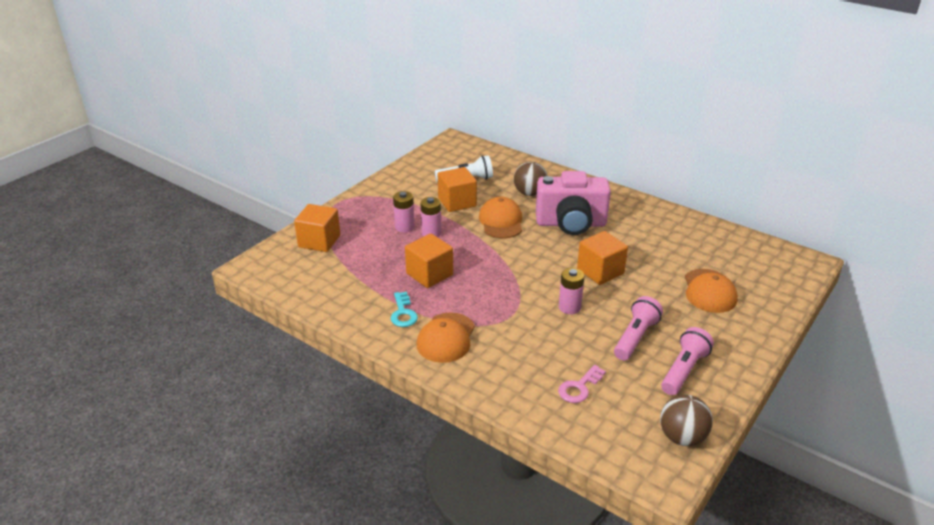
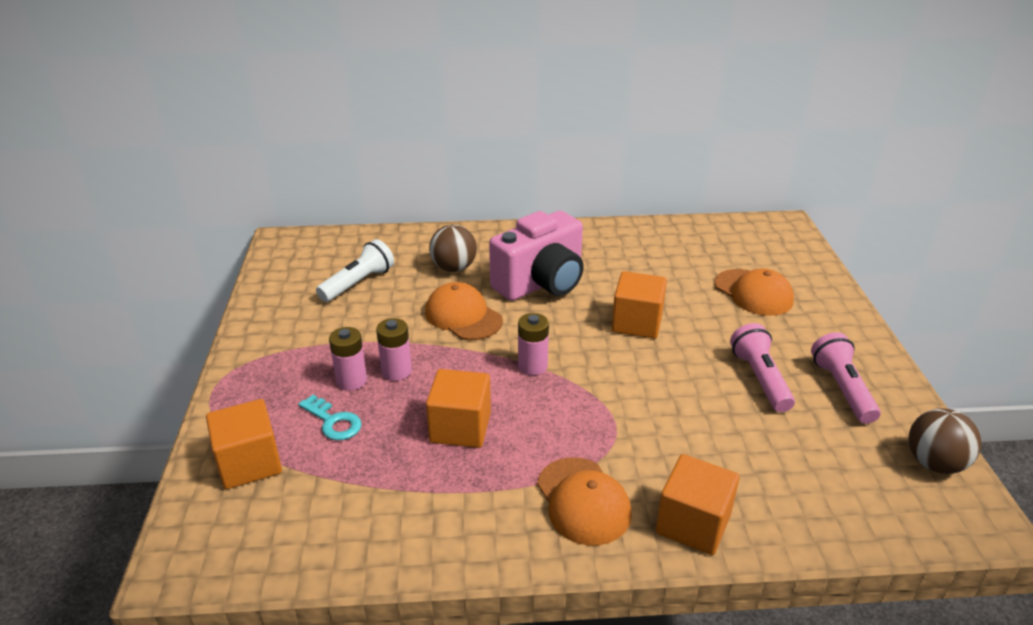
camera: 40 degrees left, 0 degrees up
(403, 313) = (492, 500): turquoise key -> turquoise key (333, 422)
(457, 202) = (381, 316): orange cube -> orange cube (693, 524)
(569, 307) = (660, 381): pink battery -> pink battery (532, 366)
(579, 387) = (788, 470): pink key -> none

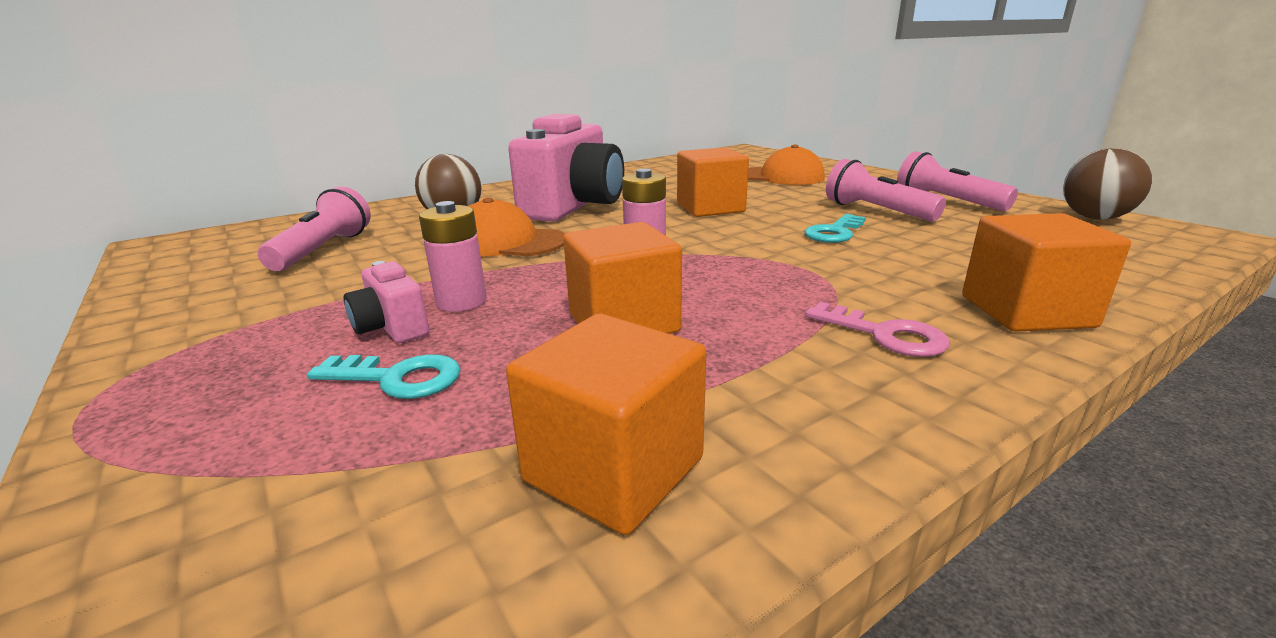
camera: 30 degrees left, 10 degrees down
(249, 463) = (236, 496): orange cube -> orange cube (614, 469)
(351, 381) = (392, 328): pink battery -> pink camera
(358, 283) = (323, 250): white flashlight -> pink flashlight
(583, 501) = (885, 335): orange cap -> pink key
(688, 393) = (834, 232): none -> turquoise key

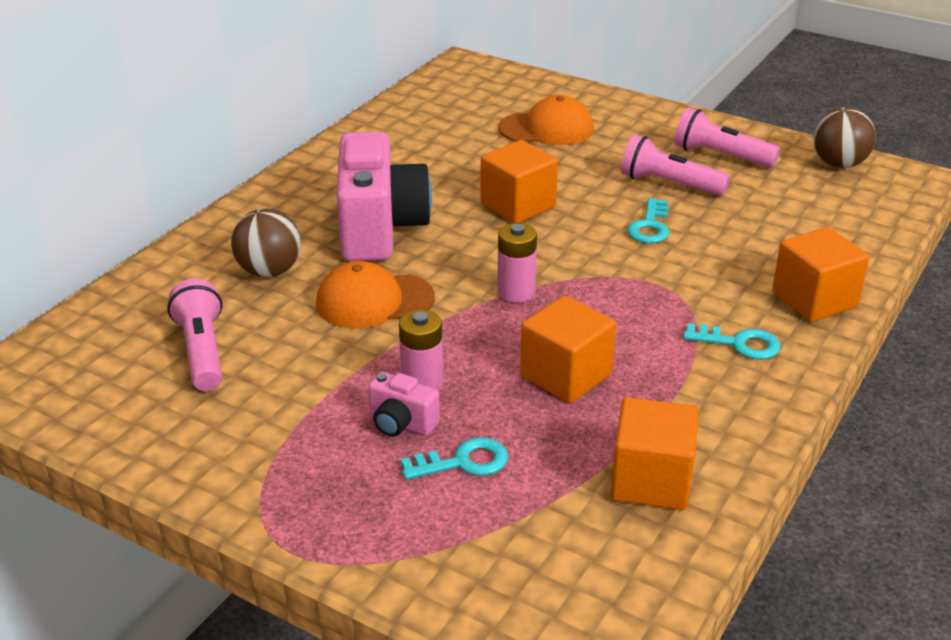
camera: 25 degrees left, 10 degrees up
(885, 335) = (739, 344): pink key -> turquoise key

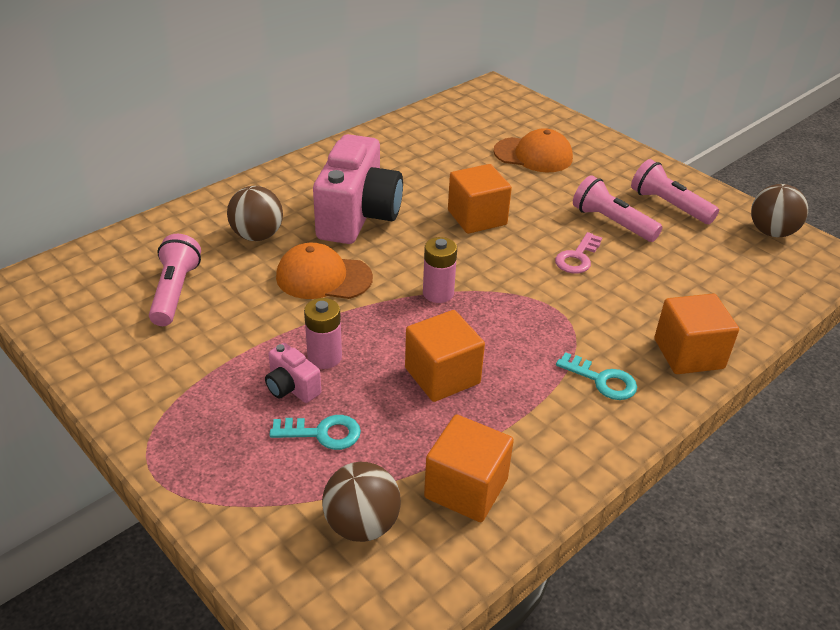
camera: 15 degrees right, 5 degrees up
(557, 543) = (362, 524): none -> brown ball
(650, 226) = (577, 257): turquoise key -> pink key

